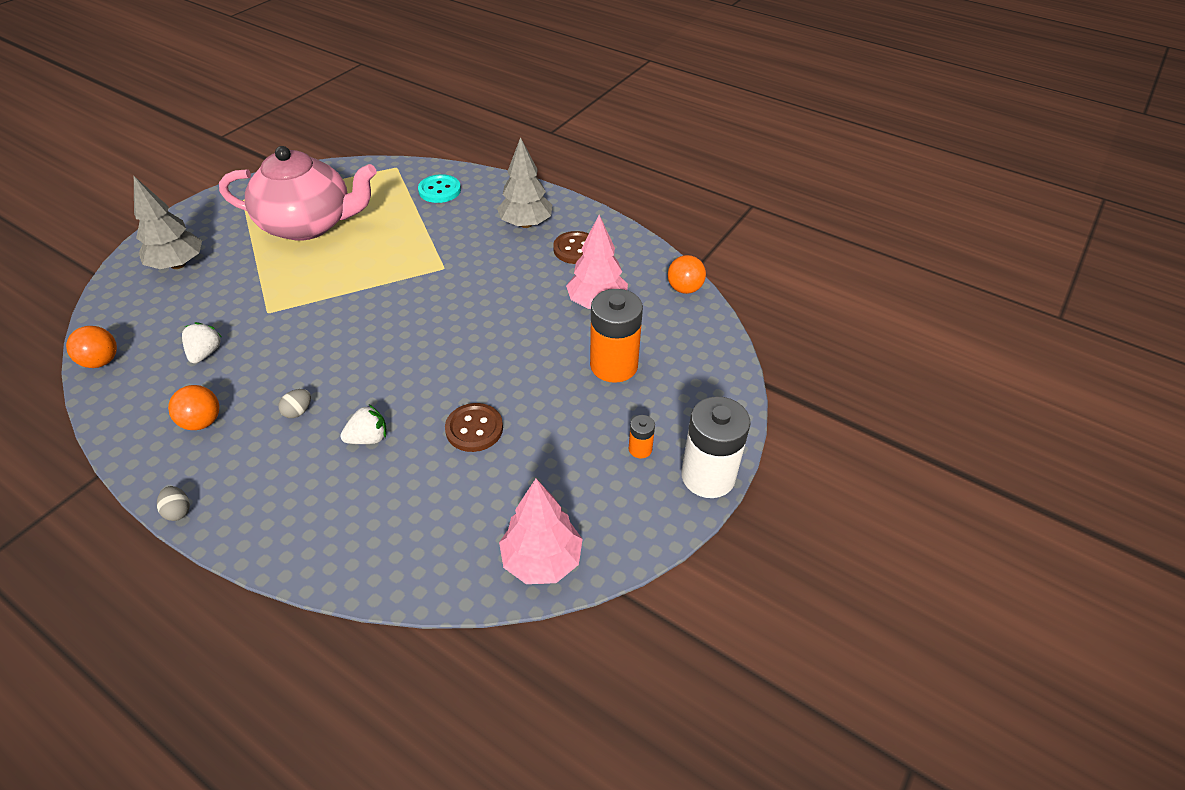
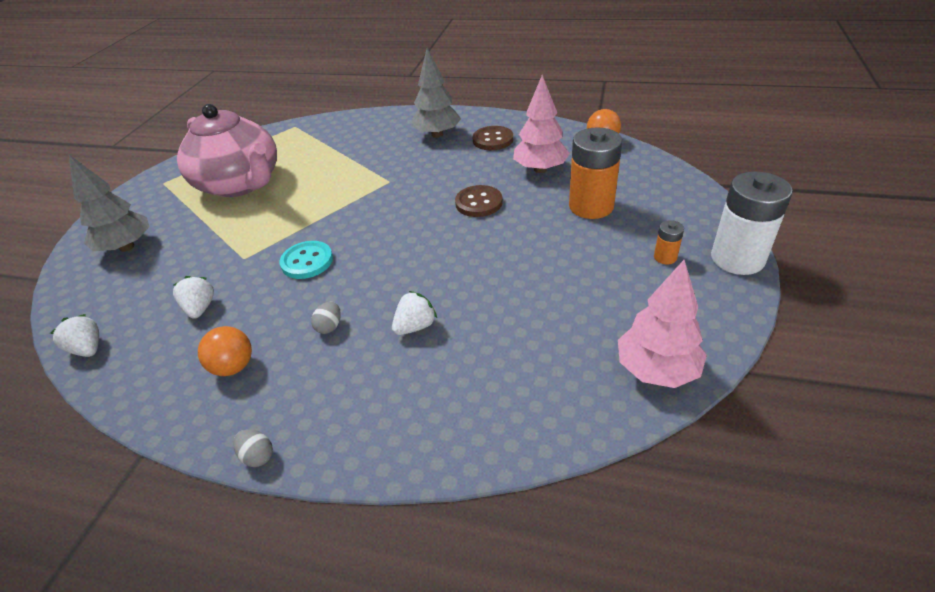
camera: 15 degrees left, 5 degrees down
(101, 361) = (88, 349): orange ball -> white strawberry
(309, 224) = (241, 184): pink teapot -> pink teapot turned 60 degrees clockwise
(439, 190) = (345, 132): turquoise button -> turquoise button (307, 261)
(474, 429) = (509, 288): brown button -> brown button (479, 203)

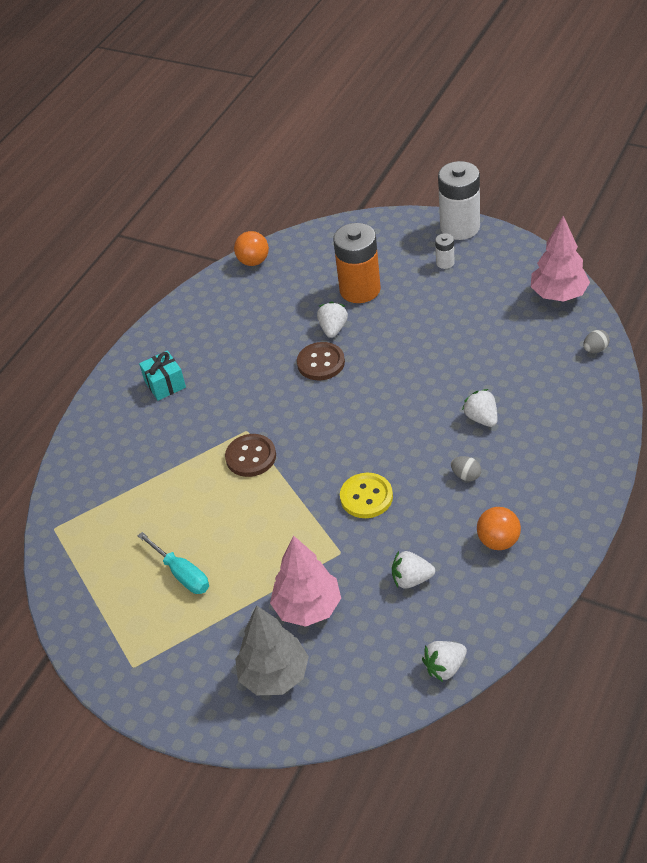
camera: 75 degrees left, 5 degrees up
(241, 184) = (181, 574): pink teapot -> turquoise screwdriver
(258, 456) = (594, 514): grey egg -> grey egg (595, 349)
(307, 261) = (366, 497): turquoise button -> yellow button
(437, 134) = (165, 384): grey tree -> turquoise gift
(493, 140) = (204, 339): brown button -> brown button (251, 457)
(527, 201) = (333, 329): none -> white strawberry
(540, 169) = (282, 312): pink tree -> pink tree (308, 607)
(665, 257) = (445, 263): orange battery -> white battery

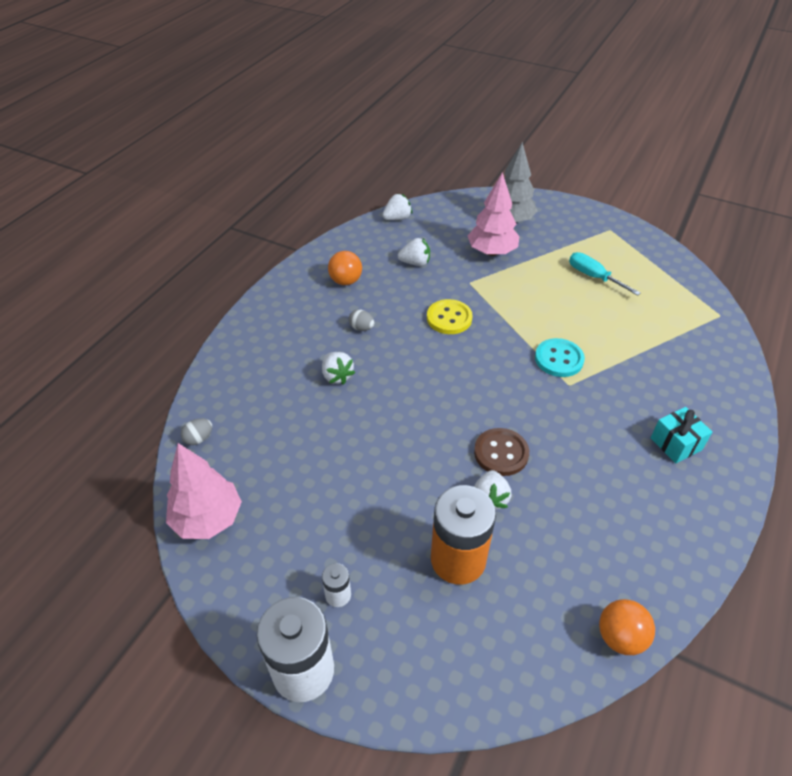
camera: 175 degrees right, 0 degrees up
(251, 457) = (559, 359): brown button -> turquoise button

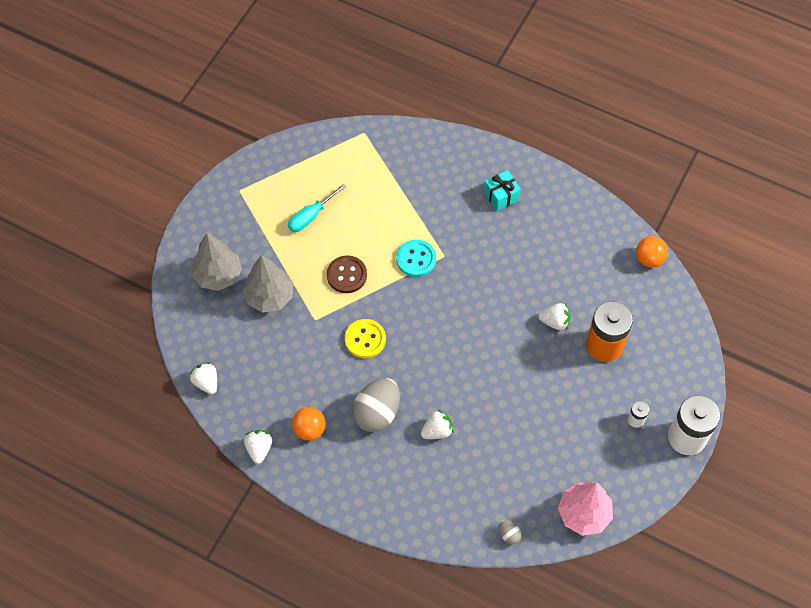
camera: 90 degrees left, 15 degrees up
(361, 328) = (377, 413): grey egg -> grey egg, size x2.25
(415, 263) = (283, 366): white strawberry -> white strawberry (259, 449)
(491, 252) = (269, 297): pink tree -> grey tree
(501, 453) = (514, 311): brown button -> brown button (346, 275)

